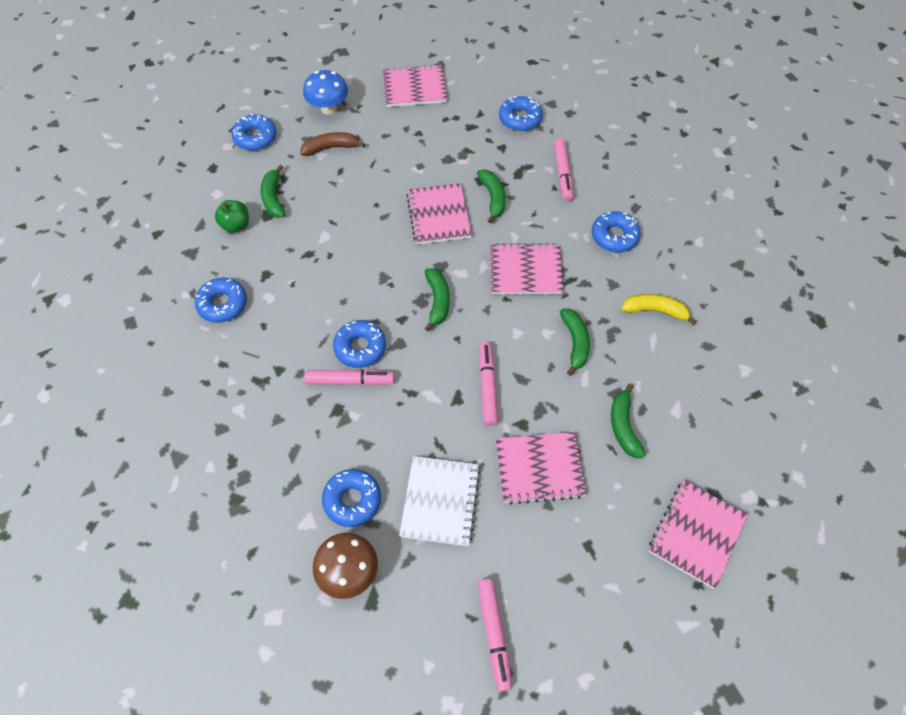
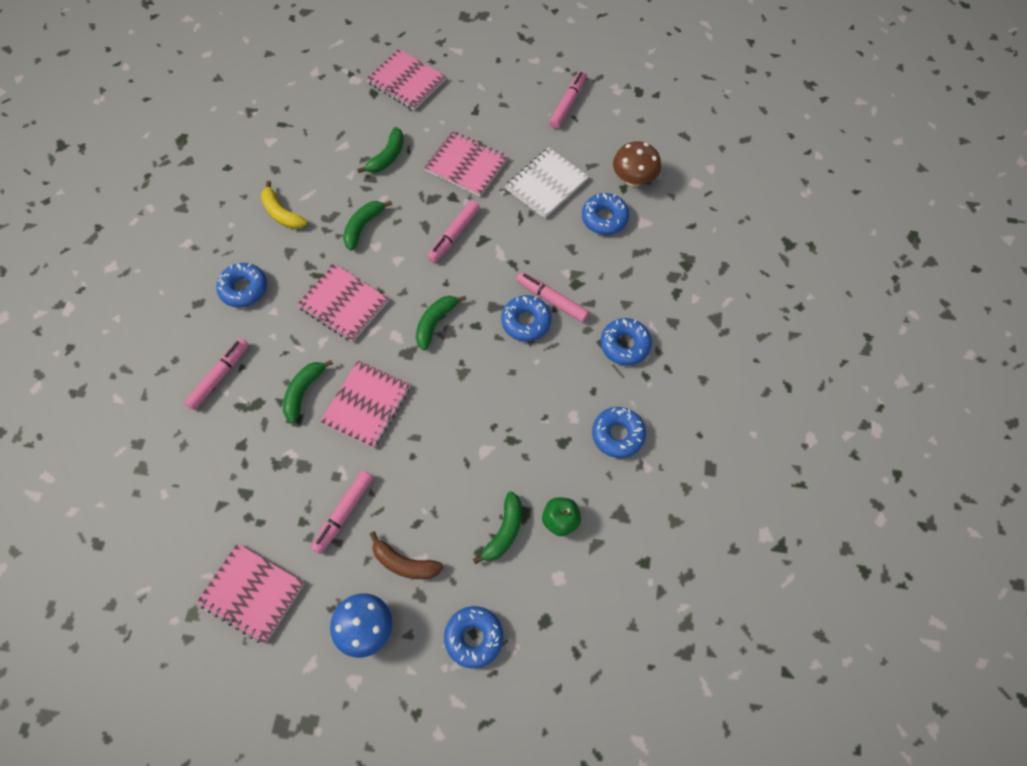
camera: 145 degrees left, 5 degrees up
(395, 150) = (343, 513): none -> pink marker
(520, 119) = (190, 469): blue donut -> blue donut (625, 345)
(696, 533) = (406, 82): pink notebook -> pink notebook turned 60 degrees clockwise

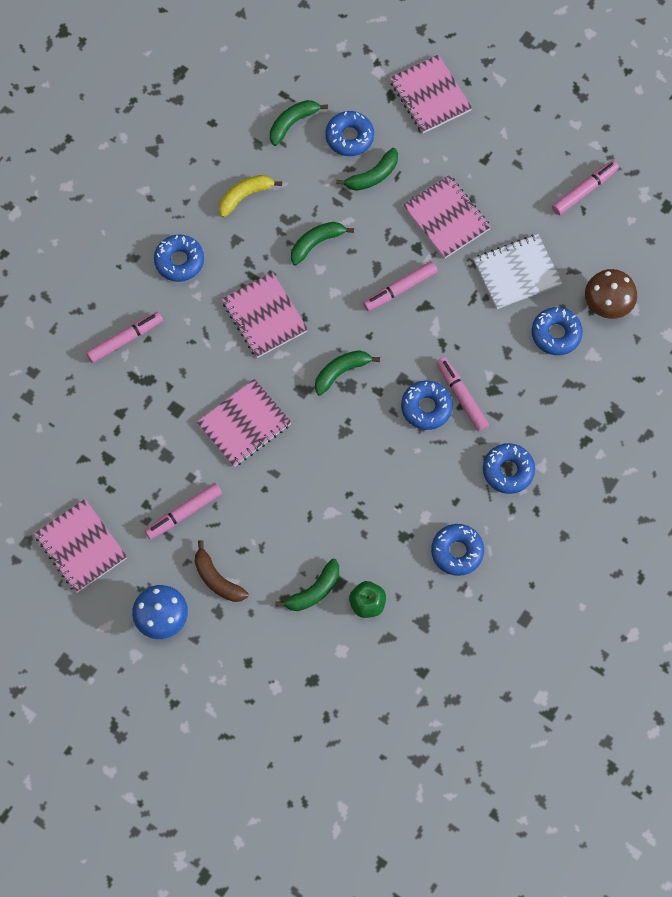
camera: 25 degrees right, 5 degrees up
(281, 213) = (245, 196): yellow banana -> yellow banana turned 75 degrees clockwise
(303, 392) = (193, 387): green banana -> green banana (292, 123)
(474, 638) = (247, 666): blue donut -> blue donut (349, 137)

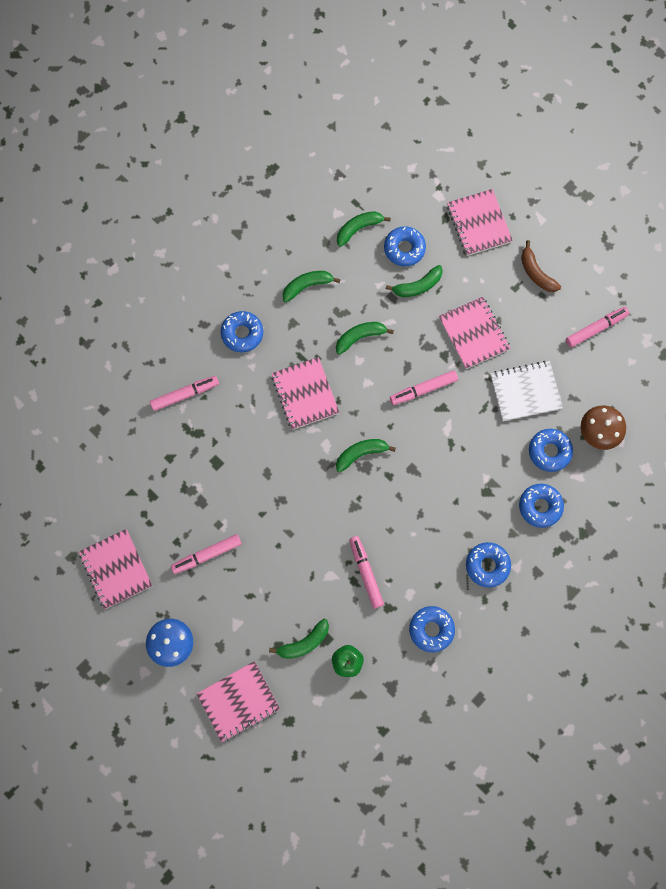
camera: 10 degrees right, 5 degrees up
(217, 579) = (224, 618): brown banana -> brown banana (536, 273)
(244, 424) = (271, 486): pink notebook -> pink notebook (238, 701)
(245, 196) = (307, 286): yellow banana -> green banana
(426, 407) = (427, 497): blue donut -> blue donut (540, 506)
(461, 396) = (459, 493): pink marker -> pink marker (366, 572)

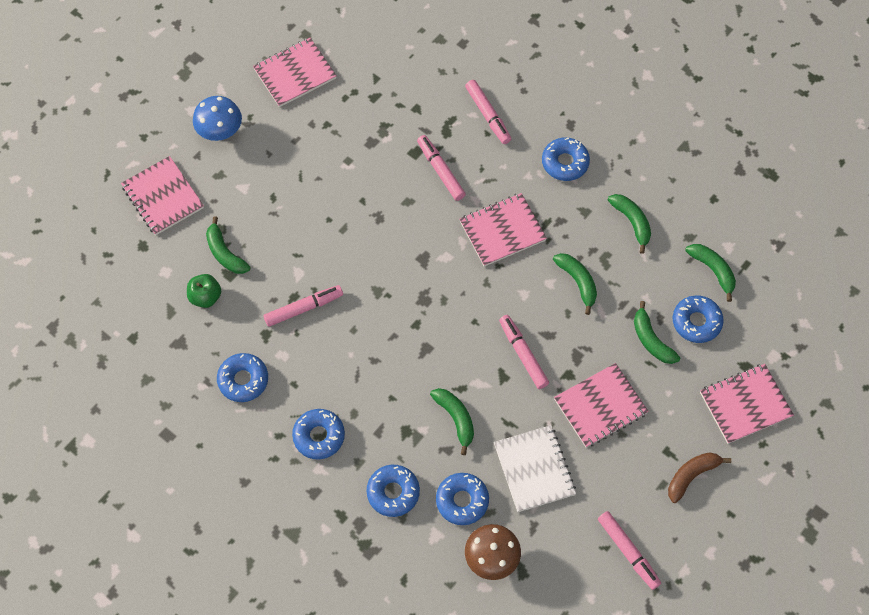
camera: 85 degrees right, 10 degrees down
(207, 555) = (314, 153): pink marker -> pink marker (440, 171)
(361, 454) = (439, 293): green banana -> green banana (456, 419)

